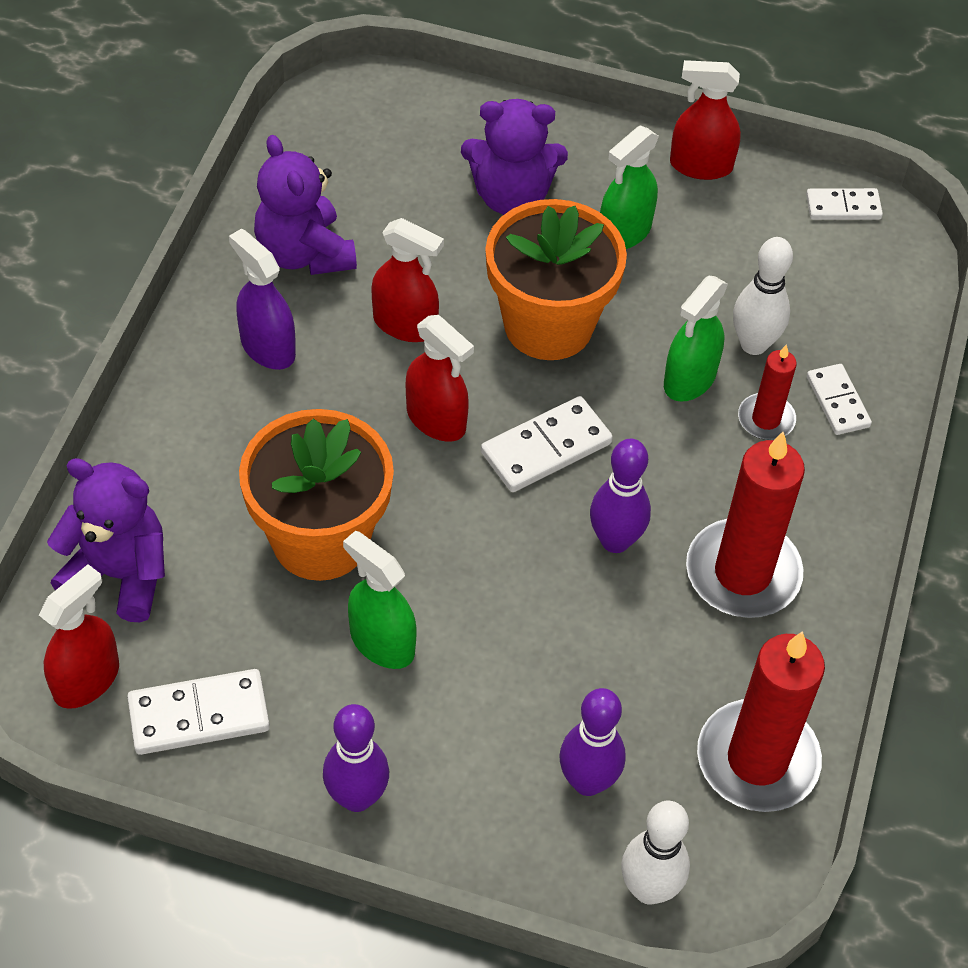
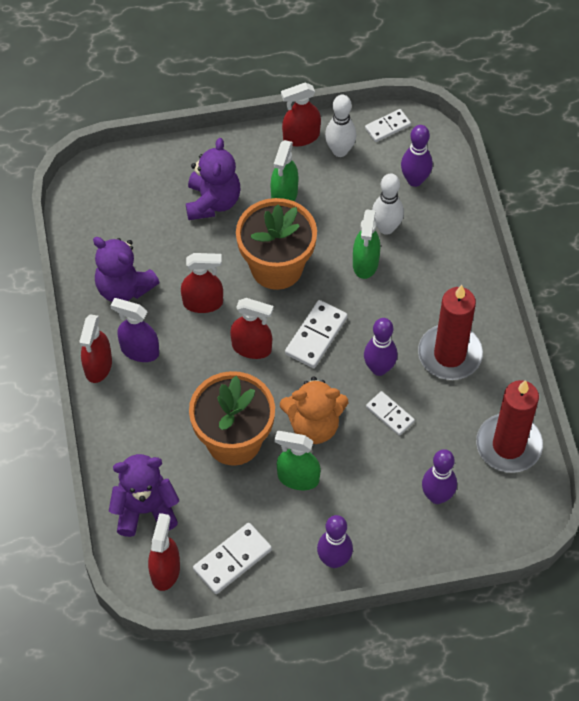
camera: 25 degrees left, 5 degrees up
(193, 341) = (98, 366): none -> red spray bottle
(458, 576) = (314, 425): none -> orange teddy bear
(511, 196) = (213, 202): purple teddy bear -> purple teddy bear turned 60 degrees counterclockwise
(649, 889) = (494, 533): white bowling pin -> white bowling pin (340, 151)
(766, 419) = (415, 267): red candle -> none
(838, 401) = (445, 240): white domino -> white domino (390, 414)
(841, 297) = (415, 180): none -> purple bowling pin

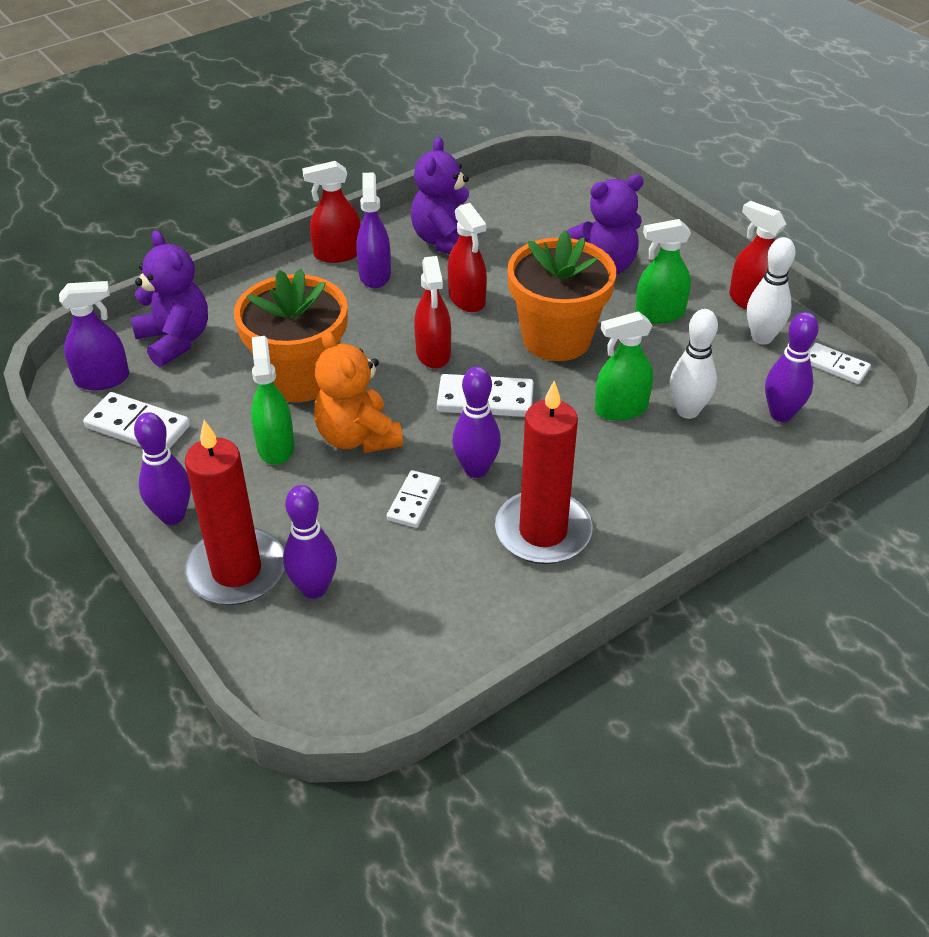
camera: 65 degrees right, 15 degrees down
(165, 571) = (102, 379): red spray bottle -> purple spray bottle
(508, 445) = (437, 643): red candle -> red candle (236, 570)

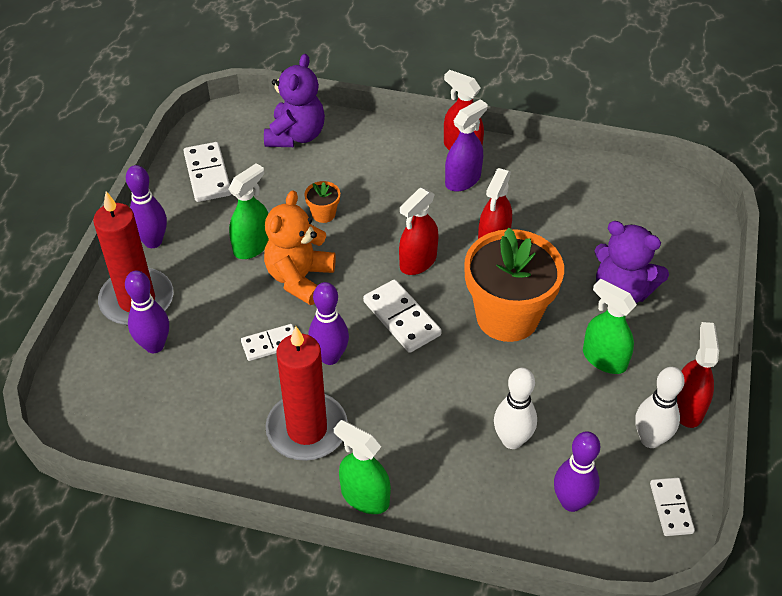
camera: 50 degrees right, 5 degrees up
(102, 379) = (230, 131): purple spray bottle -> none
(300, 378) = (323, 214): orange flower pot -> orange flower pot, size x0.40
(446, 241) = (542, 190): purple teddy bear -> none
(620, 409) = (472, 399): green spray bottle -> green spray bottle (365, 497)

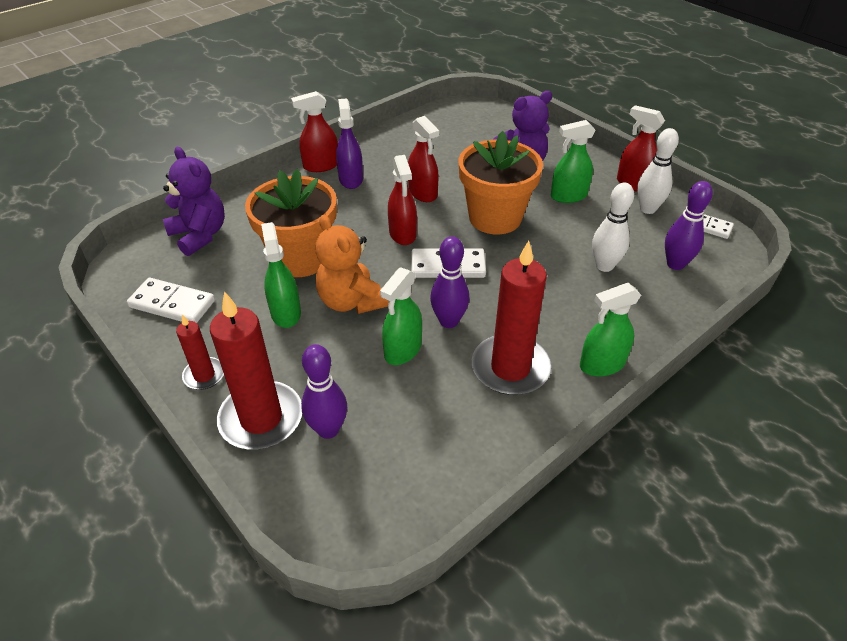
camera: 55 degrees left, 5 degrees down
(153, 241) = (204, 375): purple bowling pin -> red candle
(270, 344) = (402, 350): white domino -> green spray bottle
(323, 214) = (300, 258): orange flower pot -> orange flower pot, size x2.48

